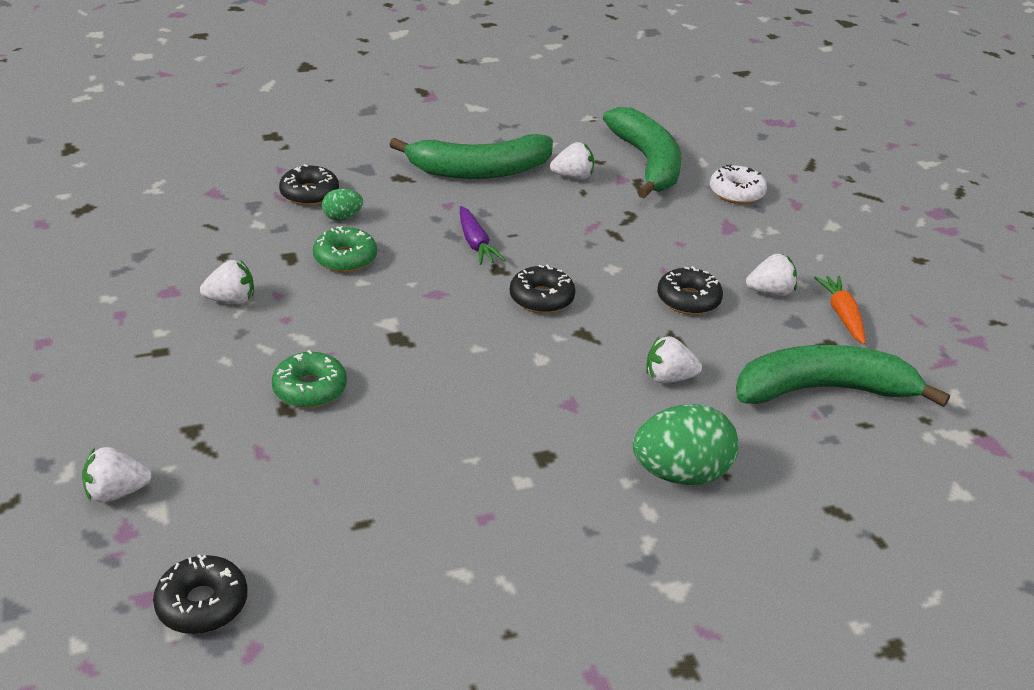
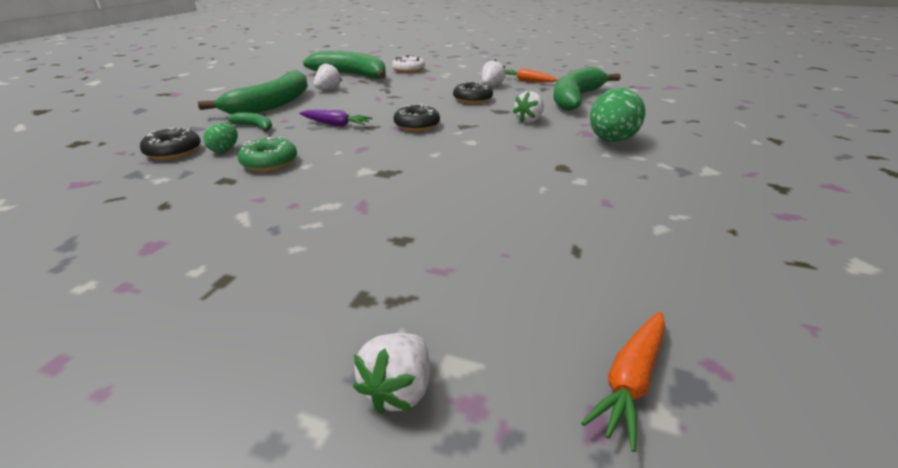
camera: 50 degrees left, 5 degrees down
(202, 603) = (630, 380): black donut -> orange carrot
(231, 300) = (226, 220): white strawberry -> none
(310, 389) = (391, 221): green donut -> none
(410, 199) = (255, 127): none -> green banana

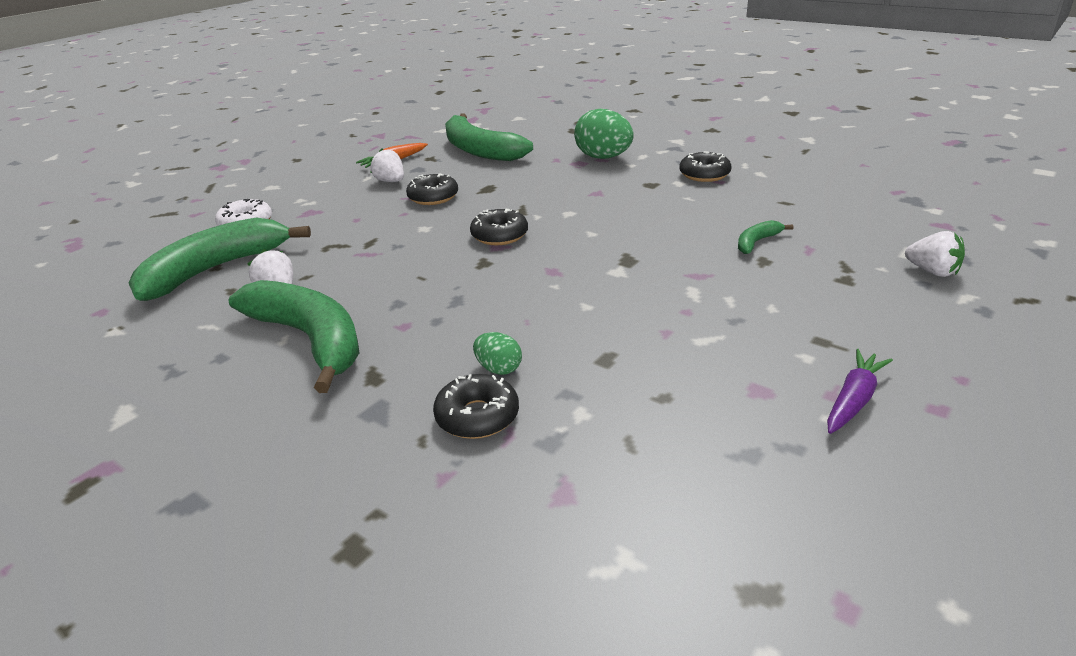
camera: 70 degrees left, 0 degrees up
(255, 127) = (414, 349): green banana -> green banana (756, 242)
(269, 162) = (565, 330): green donut -> none
(336, 124) = (456, 286): purple carrot -> purple carrot (853, 400)
(529, 120) = (528, 180): white strawberry -> none
(617, 192) = (704, 174): none -> black donut
(630, 380) = (911, 212): orange carrot -> none

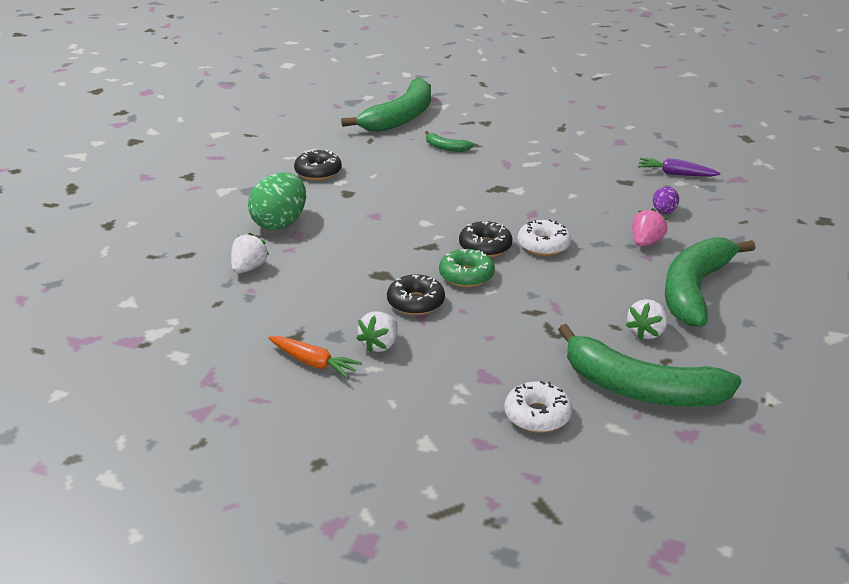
camera: 110 degrees left, 0 degrees up
(433, 332) = (646, 242): none -> pink strawberry
(455, 221) = (466, 275): none -> green donut
(477, 416) = (710, 209): black donut -> none
(479, 266) = (543, 245): none -> white donut
(480, 150) = (263, 305): green banana -> green banana (400, 117)
(499, 369) = (664, 212): green egg -> purple egg
(853, 400) = (609, 122): purple carrot -> purple carrot (676, 174)
(932, 271) = (462, 101): white strawberry -> white strawberry (249, 268)

